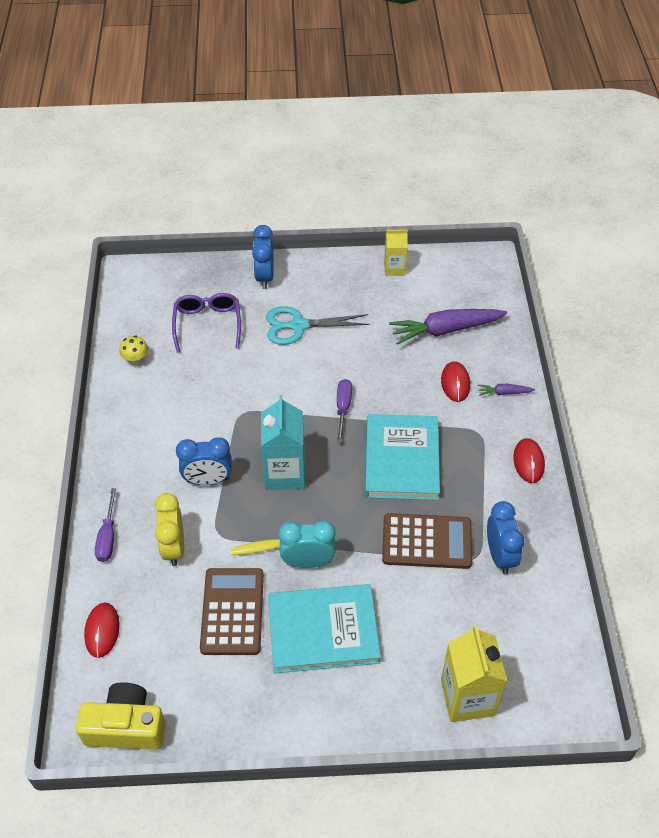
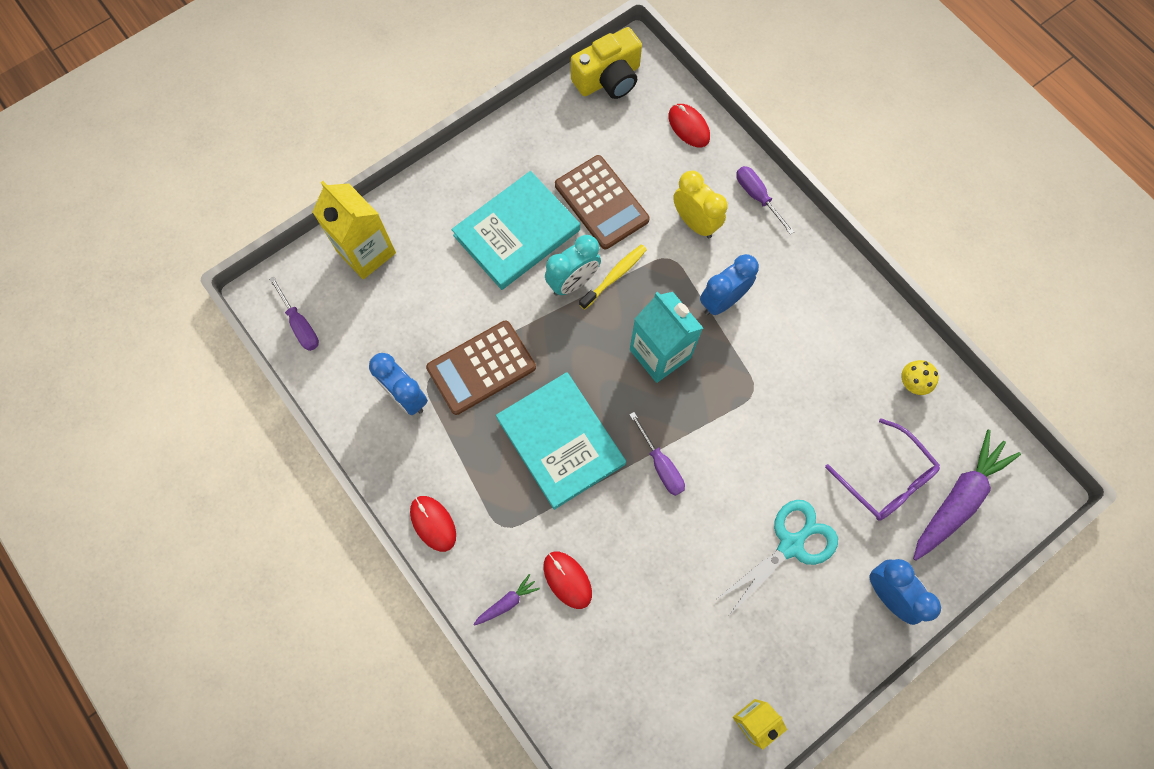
camera: 145 degrees right, 20 degrees up
(445, 330) = (626, 655): purple carrot -> purple carrot (957, 499)
(561, 667) = (300, 325): none -> purple screwdriver

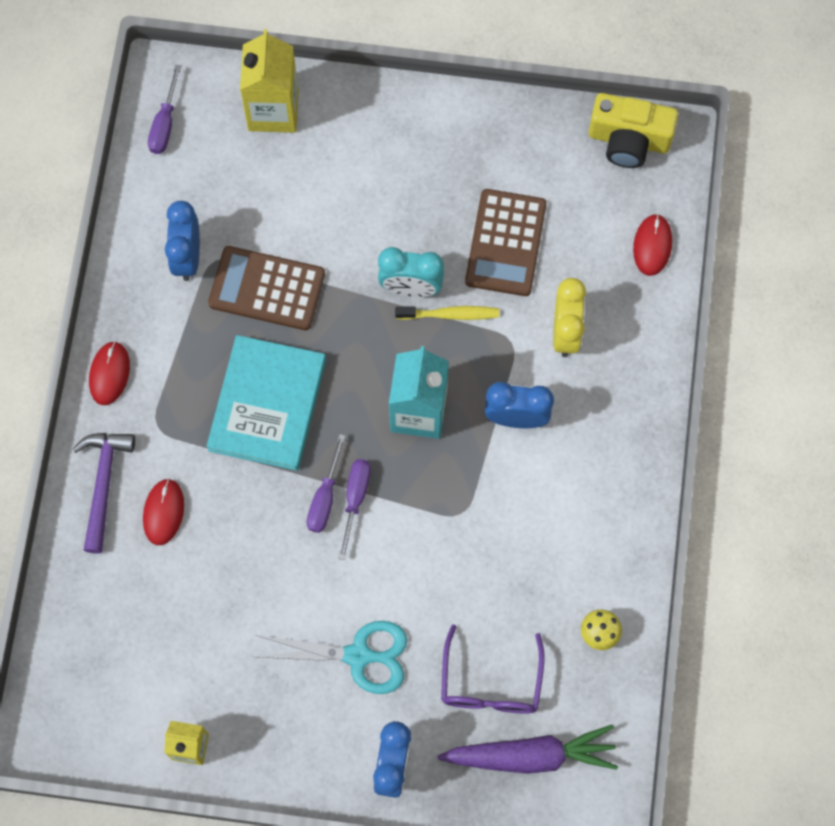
camera: 45 degrees right, 0 degrees up
(507, 602) = (103, 484): purple carrot -> purple hammer
(517, 233) = (409, 205): turquoise book -> none
(757, 197) = (644, 360): purple screwdriver -> purple screwdriver (355, 499)

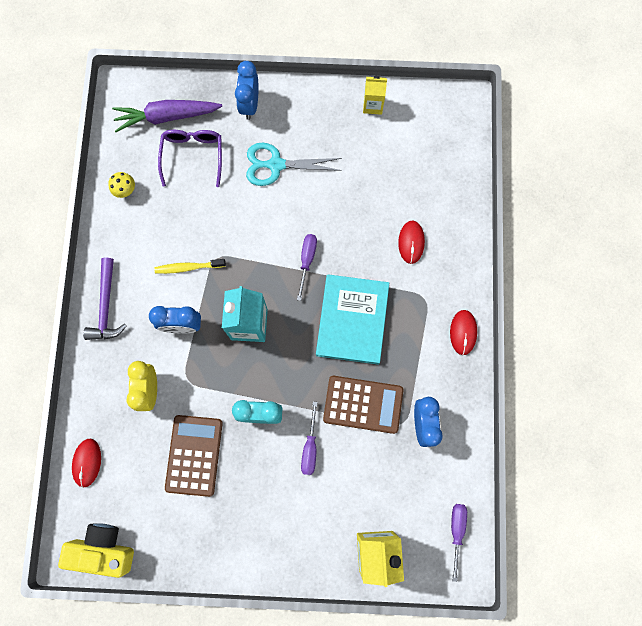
camera: 175 degrees right, 5 degrees up
(103, 484) = (453, 257): purple hammer -> purple hammer (106, 306)
(355, 499) = (287, 261): purple screwdriver -> purple screwdriver (310, 447)
(450, 314) = (231, 396): yellow toothbrush -> yellow toothbrush (188, 267)

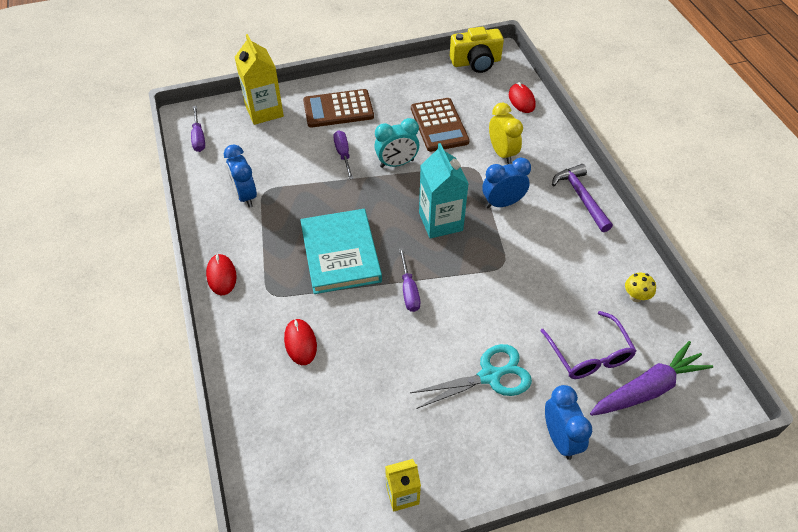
camera: 160 degrees right, 25 degrees down
(188, 267) = (526, 249): yellow toothbrush -> none
(363, 404) = (306, 194): brown calculator -> brown calculator (338, 109)

